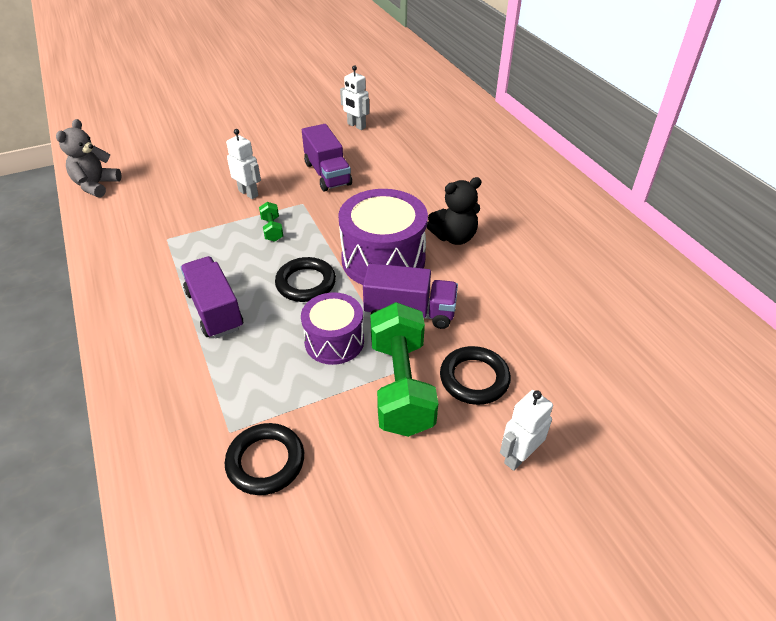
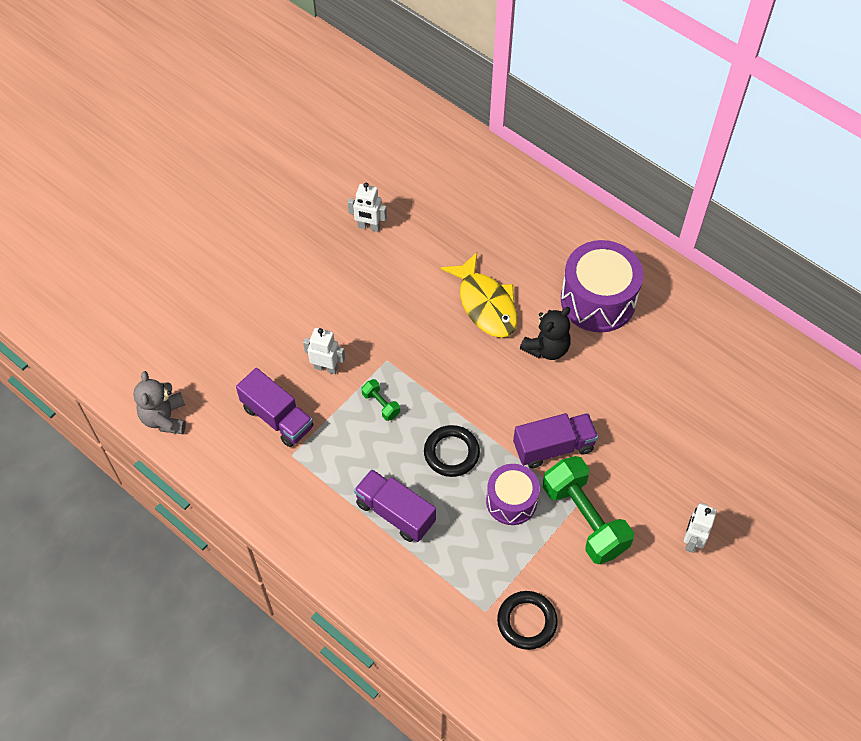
camera: 25 degrees left, 15 degrees up
(327, 174) = (384, 311): purple truck -> purple truck (277, 417)
(383, 259) = (500, 399): purple drum -> purple drum (598, 300)
(418, 193) = (485, 304): none -> yellow fish
(474, 378) = (633, 489): black ring -> none

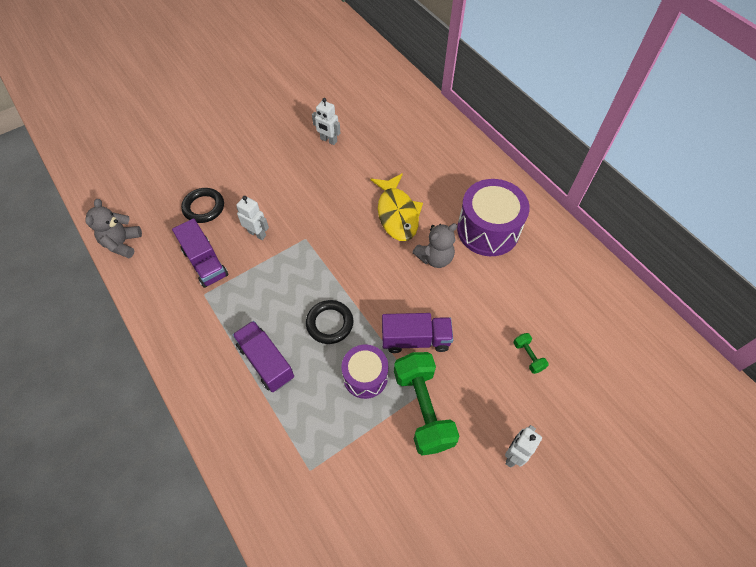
camera: 15 degrees right, 0 degrees up
(381, 404) = (288, 271): green dumbbell -> green dumbbell (528, 356)
(527, 621) = (343, 490): black ring -> black ring (204, 207)
(546, 348) = (435, 258): black teddy bear -> grey teddy bear

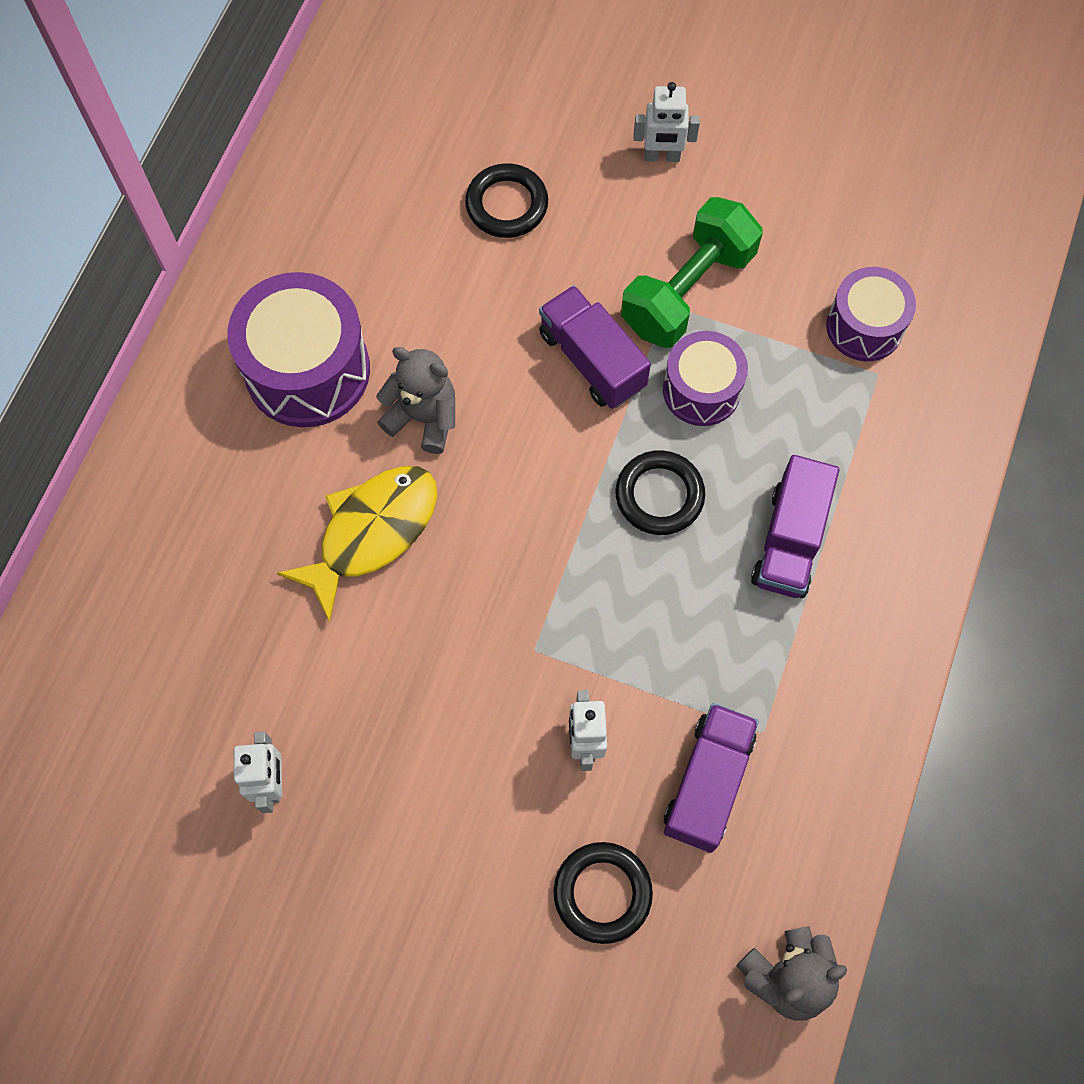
camera: 125 degrees left, 10 degrees up
(340, 485) = (864, 327): none -> purple drum
(528, 356) = (507, 205): green dumbbell -> black ring

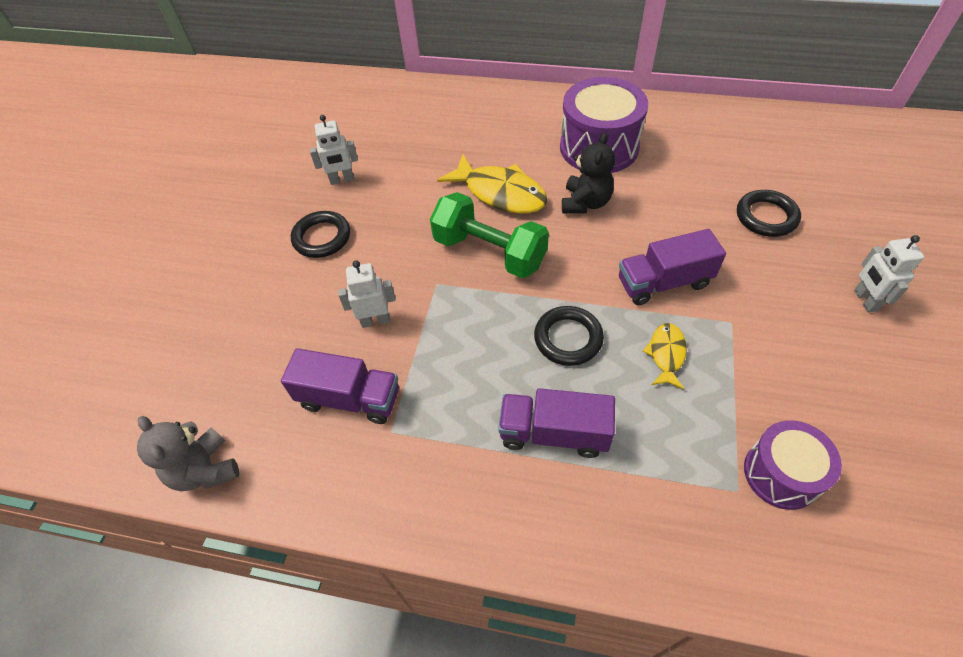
camera: 85 degrees right, 15 degrees down
(424, 418) = (585, 203): grey teddy bear -> black teddy bear
(592, 360) = (663, 282): purple truck -> purple truck turned 150 degrees counterclockwise
(602, 893) = (272, 345): black ring -> black ring (322, 237)
(688, 290) = (751, 334): green dumbbell -> green dumbbell (489, 252)
(701, 390) = (666, 354): purple drum -> yellow fish

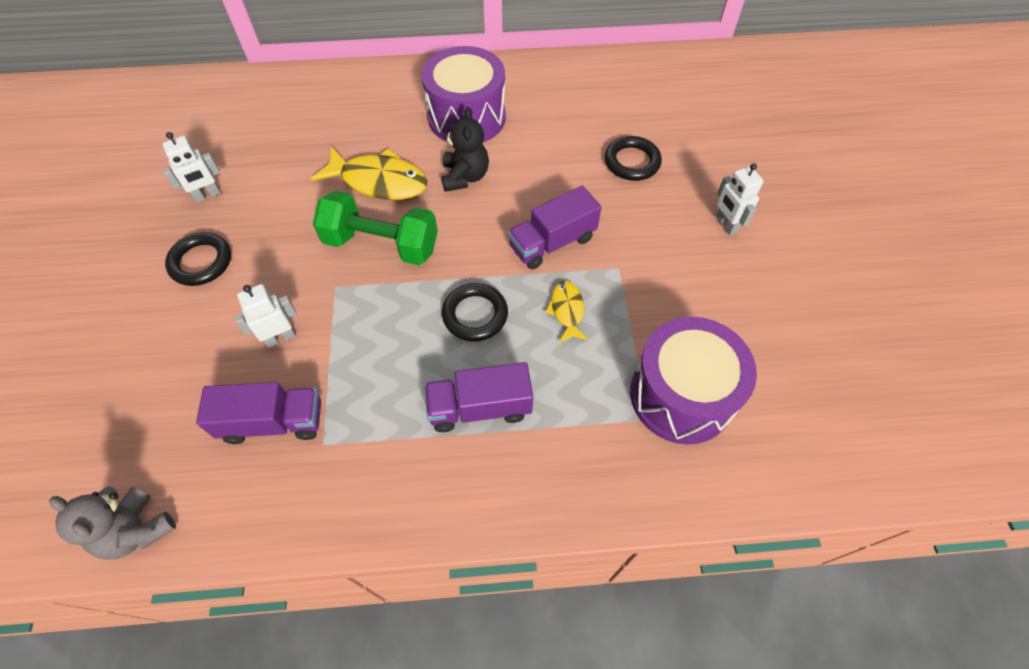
camera: 20 degrees left, 5 degrees up
(781, 474) = (681, 395): purple drum -> purple drum, size x1.61

